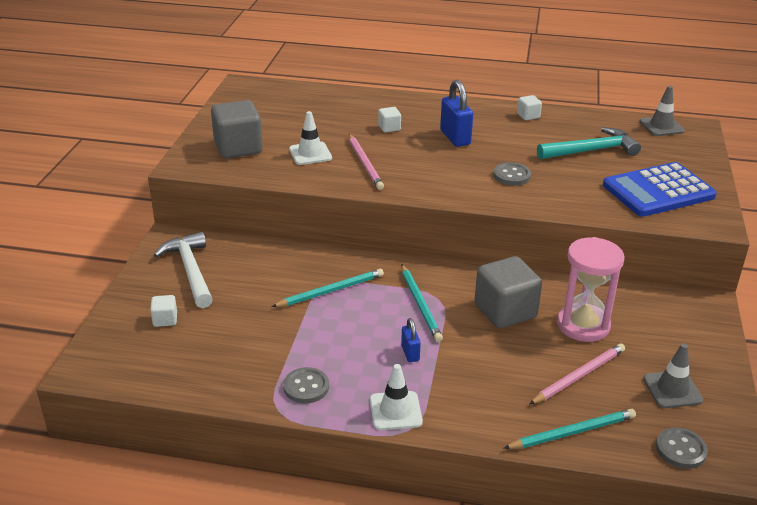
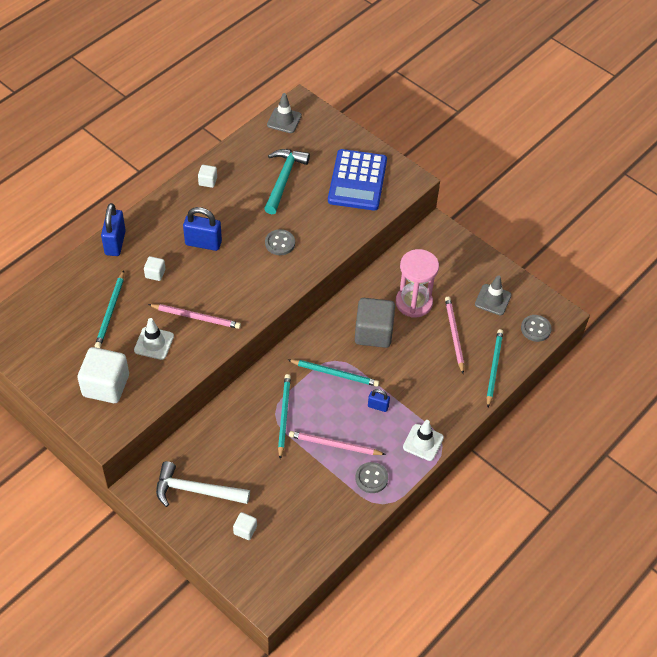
camera: 60 degrees left, 20 degrees up
(238, 148) = (106, 385): grey cube -> white cube
(322, 123) = (110, 311): none -> turquoise pencil
(326, 341) = (335, 445): none -> pink pencil
(398, 100) = (115, 243): none -> blue padlock

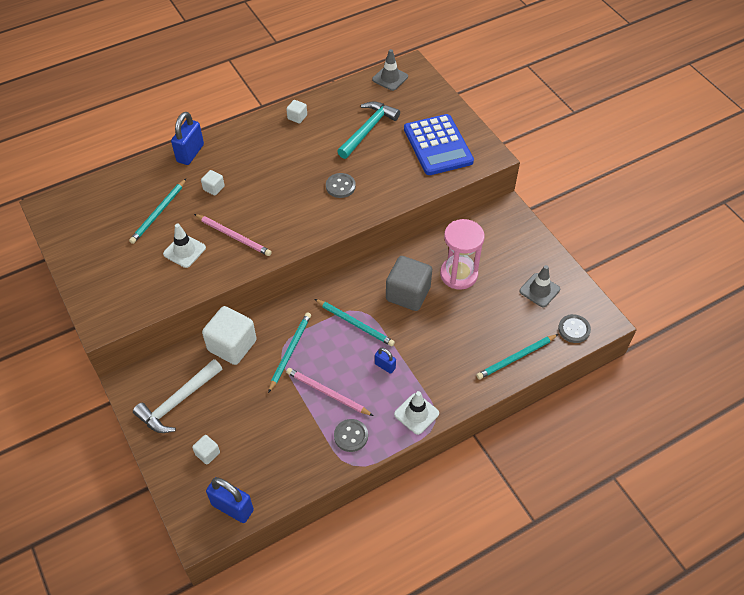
camera: 20 degrees right, 0 degrees up
(106, 385) = (124, 279): white cube -> white cube (232, 345)
(196, 490) = (178, 402): white hammer -> white hammer turned 75 degrees counterclockwise
(203, 243) = (269, 170): blue padlock -> blue padlock (232, 507)
(357, 180) = (438, 145): blue calculator -> blue calculator turned 45 degrees counterclockwise
(454, 335) = (487, 315): pink pencil -> none
(493, 368) = (516, 358): turquoise pencil -> turquoise pencil turned 150 degrees counterclockwise

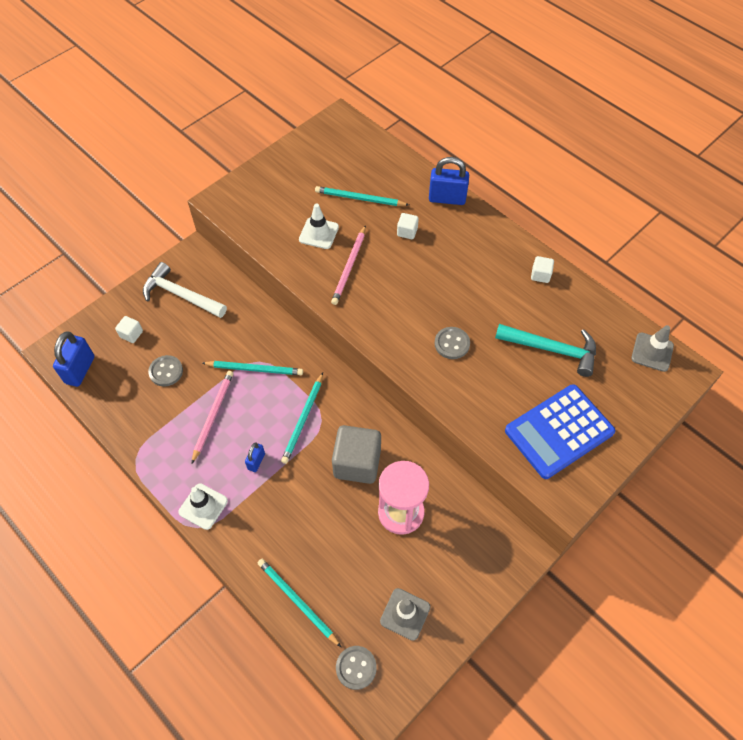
camera: 75 degrees right, 5 degrees up
(232, 345) = (251, 318): white cube -> none
(351, 436) = (167, 449): grey button -> grey button (166, 371)

